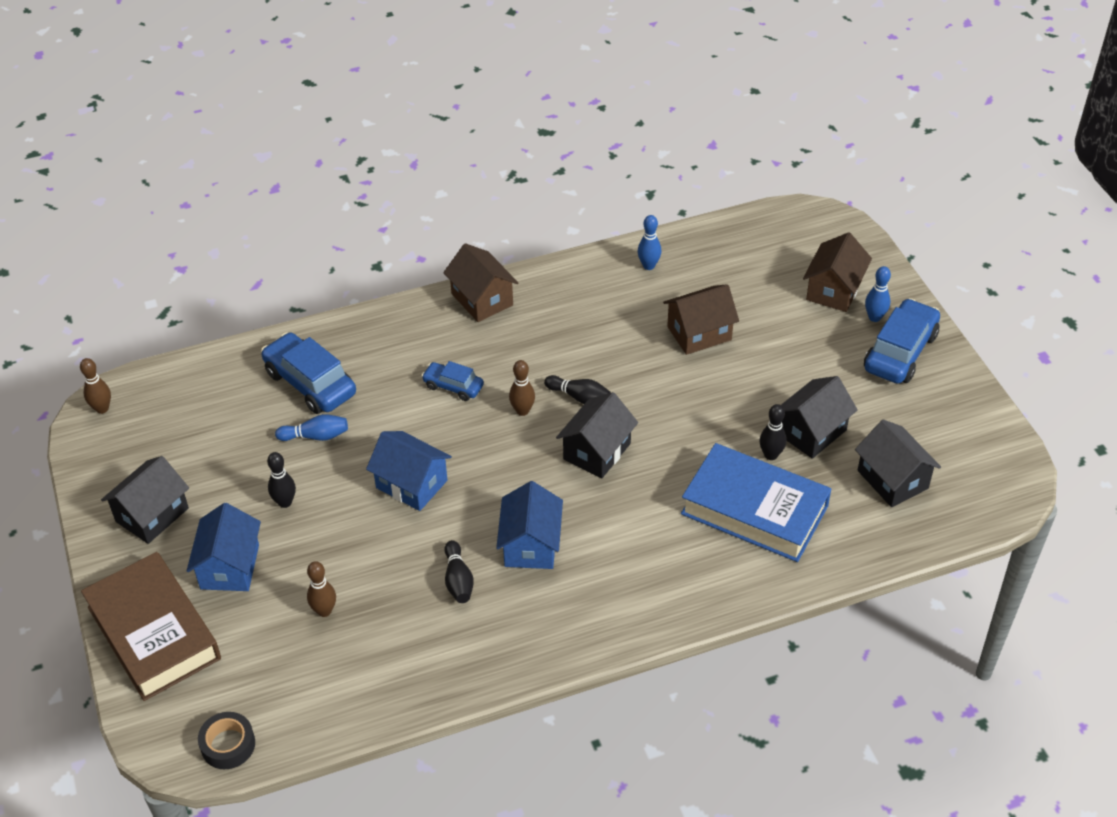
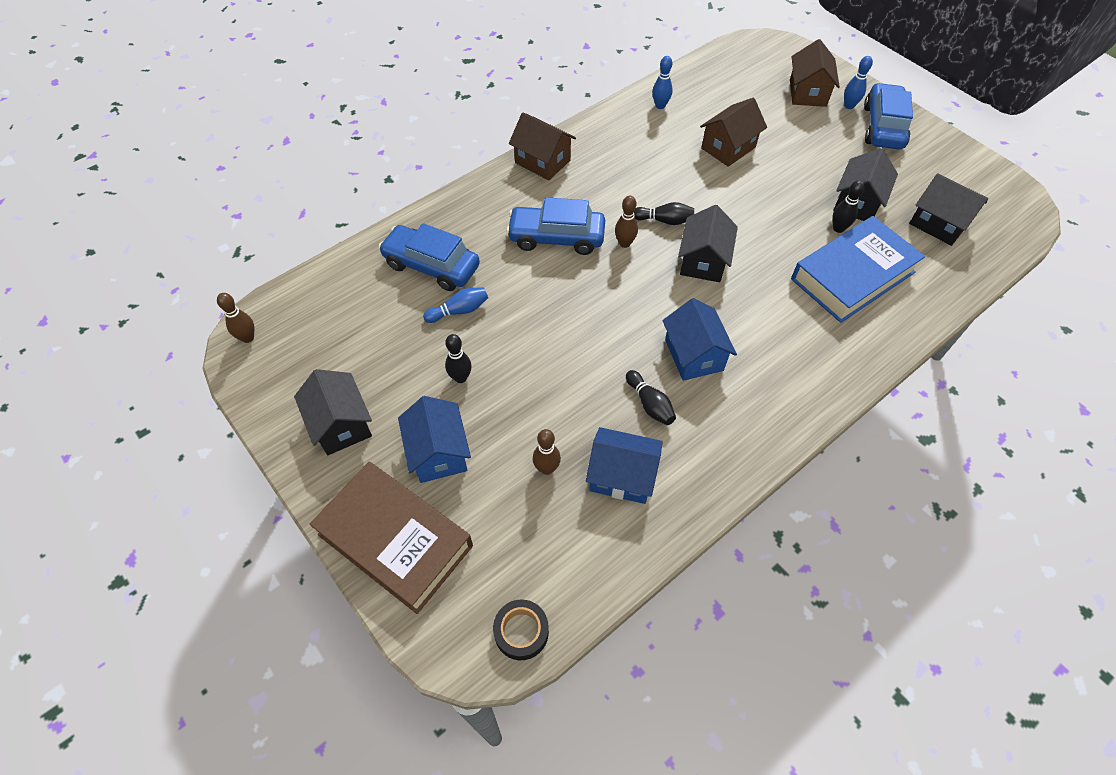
camera: 20 degrees left, 10 degrees up
(152, 515) = (341, 424): black house -> black house turned 45 degrees counterclockwise
(411, 484) = (565, 330): blue house -> blue house (622, 476)
(453, 386) = (556, 238): blue car -> blue car, size x1.78
(754, 510) = (852, 275): blue book -> blue book turned 45 degrees counterclockwise

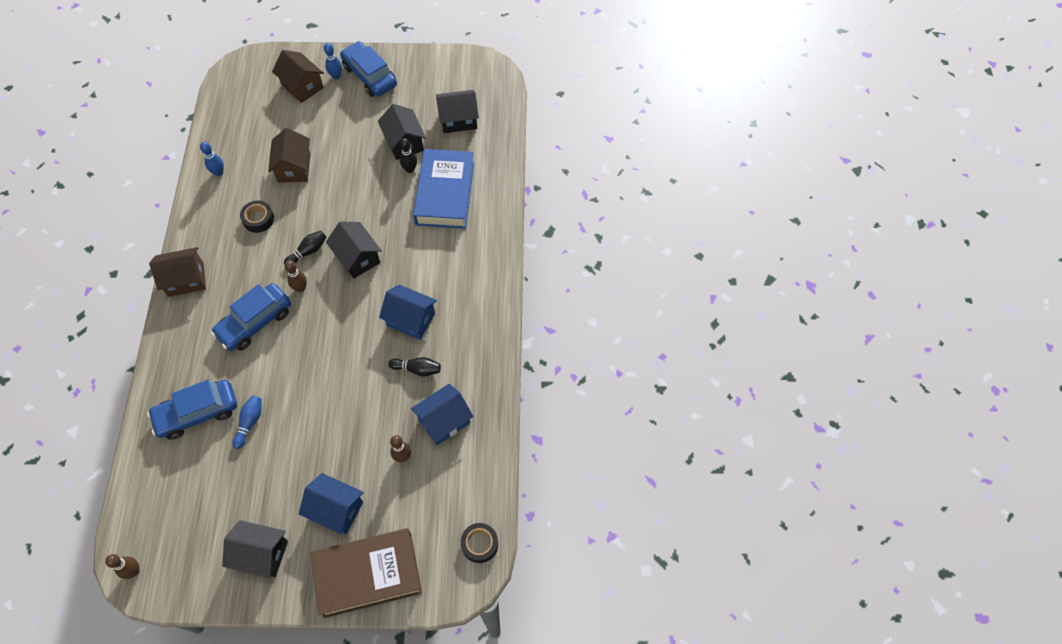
camera: 50 degrees left, 5 degrees up
(460, 377) = (298, 459): black bowling pin -> none
(652, 163) = (258, 219): none -> black tape

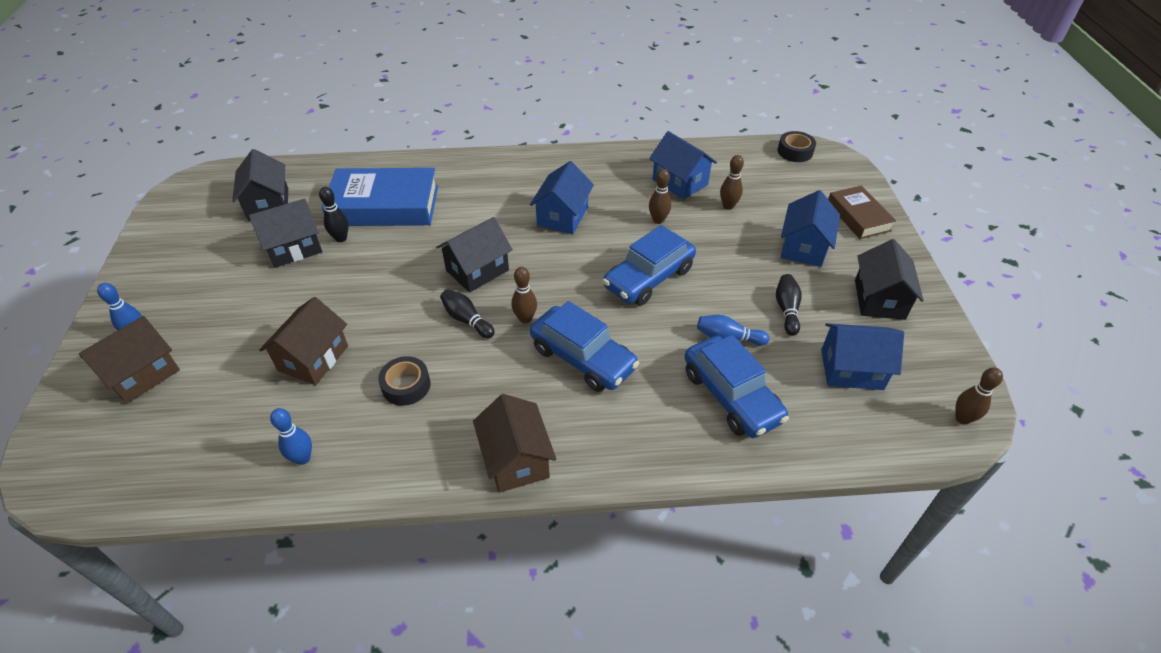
camera: 95 degrees left, 15 degrees down
(197, 505) = (851, 369): none -> blue house
(294, 168) = (313, 358): brown house -> brown house turned 60 degrees counterclockwise
(368, 574) = (858, 217): brown book -> brown book, size x0.58
(370, 76) = (154, 296): blue car -> blue car (649, 278)
(393, 394) = (658, 220): none -> brown bowling pin
(417, 369) = (624, 206): black bowling pin -> black bowling pin (786, 310)

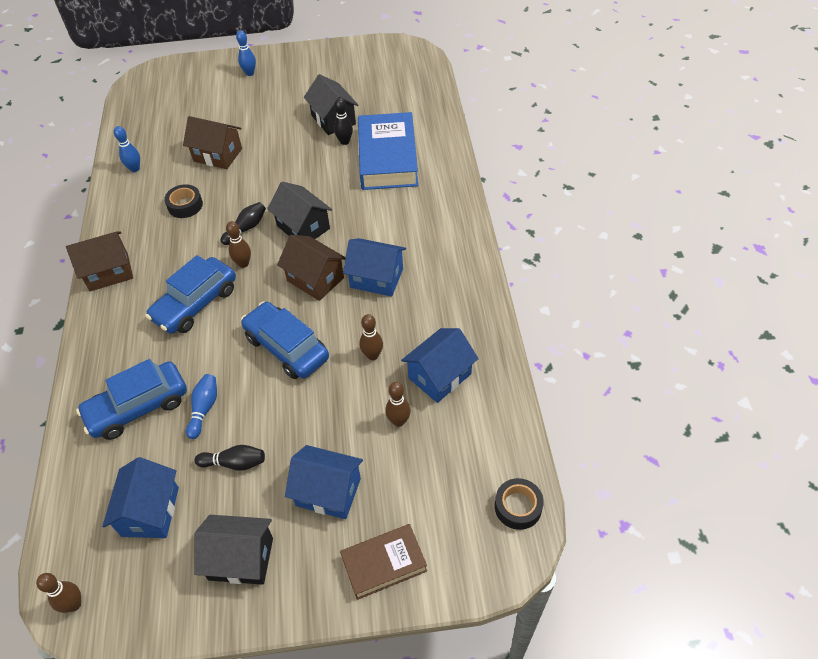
camera: 90 degrees right, 5 degrees up
(142, 374) = (215, 85): brown house -> brown house (315, 279)
(268, 204) = (386, 94): black house -> none

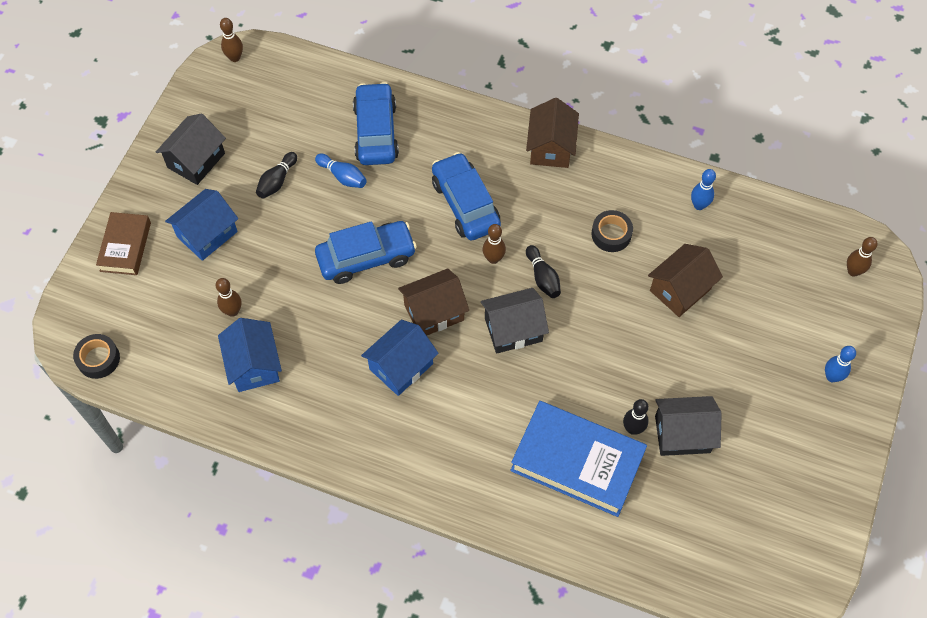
camera: 115 degrees right, 10 degrees up
(150, 511) = (274, 116): blue house -> none
(372, 355) = (312, 321): brown bowling pin -> brown bowling pin (853, 271)

